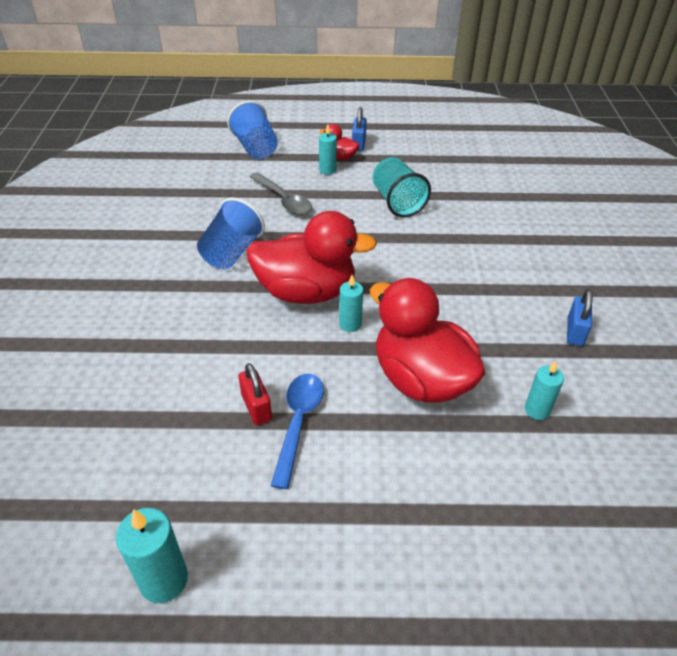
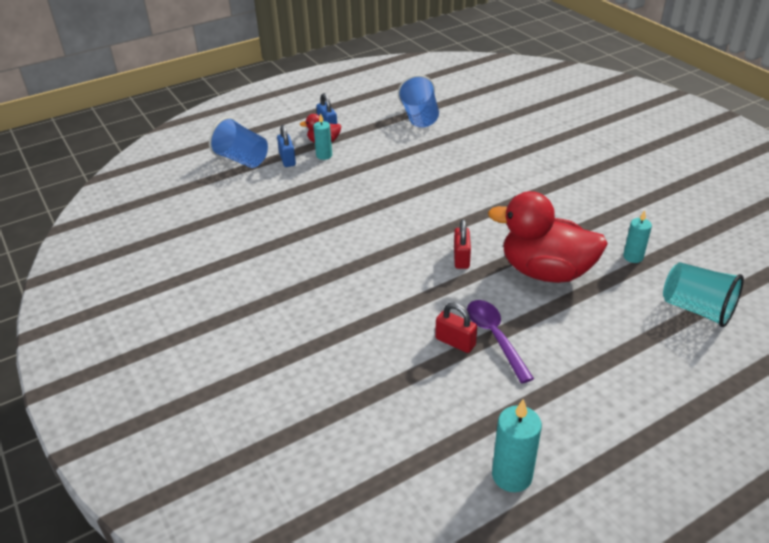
camera: 30 degrees left, 5 degrees down
(231, 252) = (315, 247): blue cup -> blue cup (419, 117)
(283, 200) = (313, 191): grey spoon -> none
(298, 423) = (495, 337): blue spoon -> purple spoon
(306, 292) = (405, 250): red duck -> none
(350, 324) = (461, 258): turquoise candle -> red padlock
(397, 202) = (405, 160): turquoise cup -> turquoise cup (697, 309)
(575, 332) = (609, 199): blue padlock -> blue padlock (287, 159)

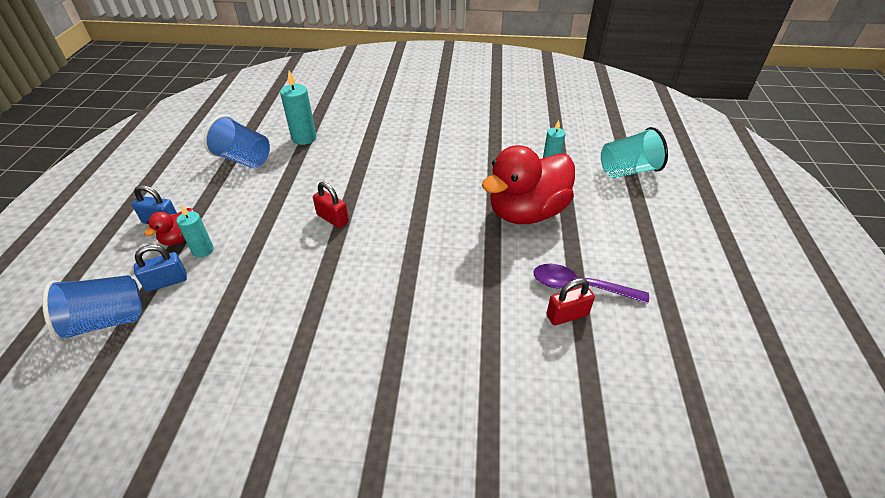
camera: 55 degrees left, 5 degrees up
(287, 159) = (166, 282): blue padlock -> blue padlock turned 45 degrees counterclockwise
(461, 258) = (464, 248): red padlock -> red padlock (332, 218)
(512, 475) = (749, 373): turquoise candle -> turquoise candle (304, 138)

